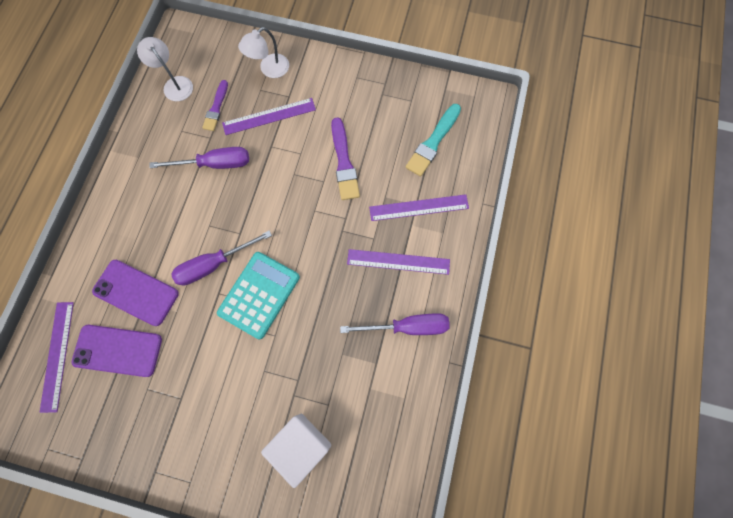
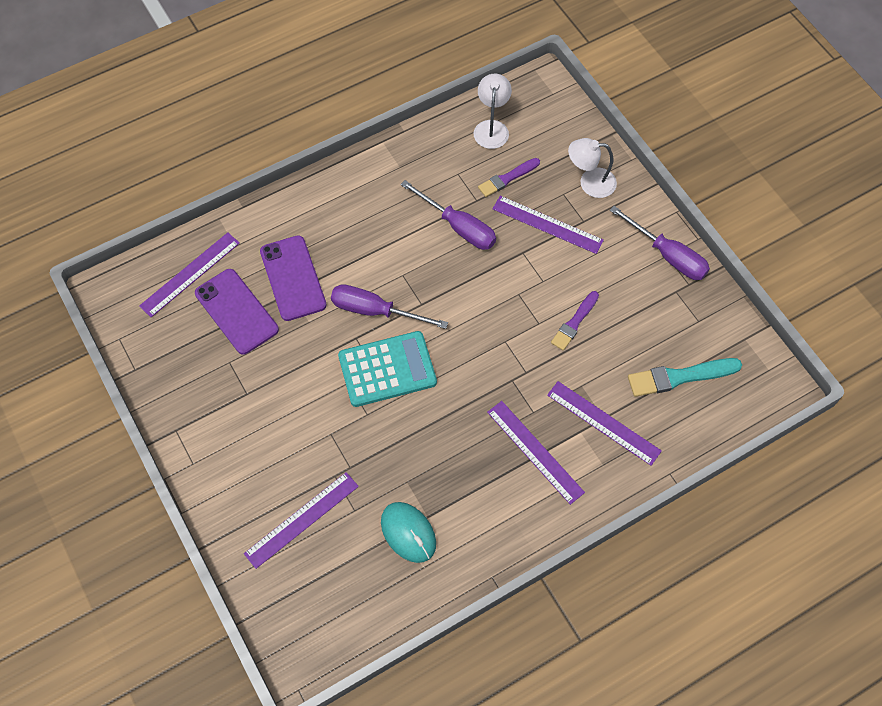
camera: 45 degrees right, 10 degrees down
(301, 445) = (302, 519): white cube -> purple ruler
(344, 162) = (574, 322): purple brush -> purple brush, size x0.66
(375, 385) = (408, 533): none -> turquoise mouse
(407, 327) = (486, 513): purple screwdriver -> purple screwdriver (668, 255)

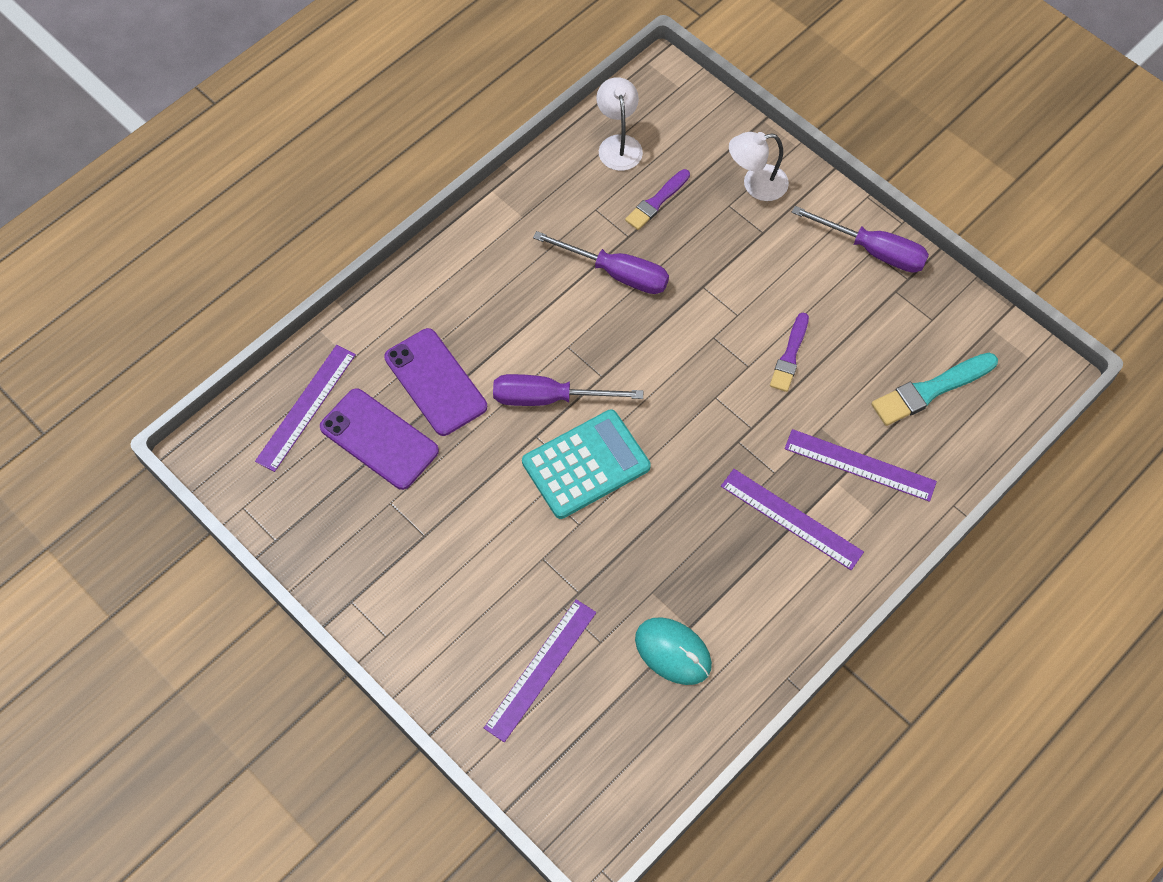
camera: 15 degrees left, 0 degrees up
(547, 224) = (721, 246): purple ruler -> none

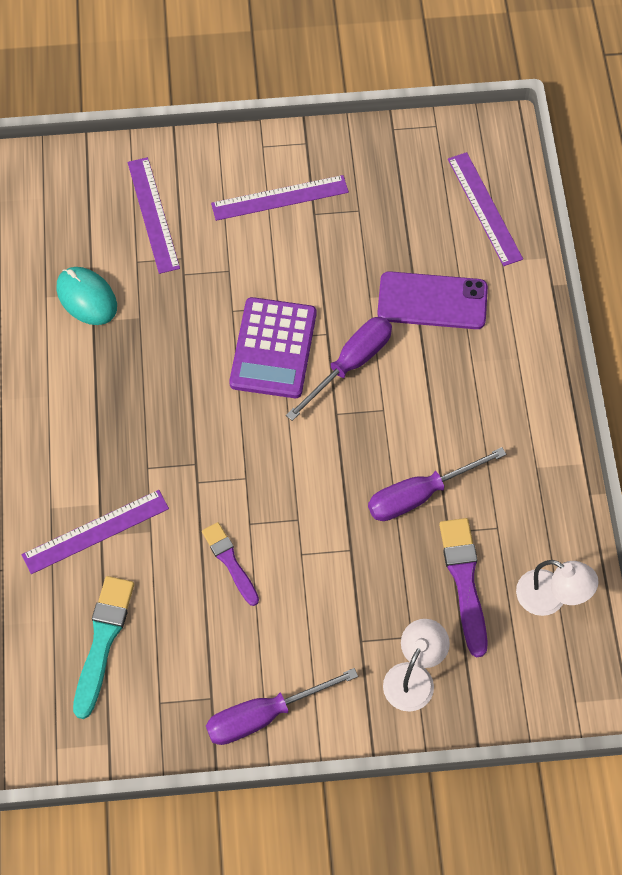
camera: 130 degrees right, 0 degrees up
(379, 439) = (416, 235): purple phone -> none
(586, 465) = (273, 348): turquoise calculator -> purple calculator
(657, 201) = (464, 581): purple brush -> purple brush, size x1.51
(673, 652) = (86, 298): turquoise mouse -> turquoise mouse turned 60 degrees clockwise
(791, 519) = (102, 448): purple ruler -> purple ruler (280, 198)

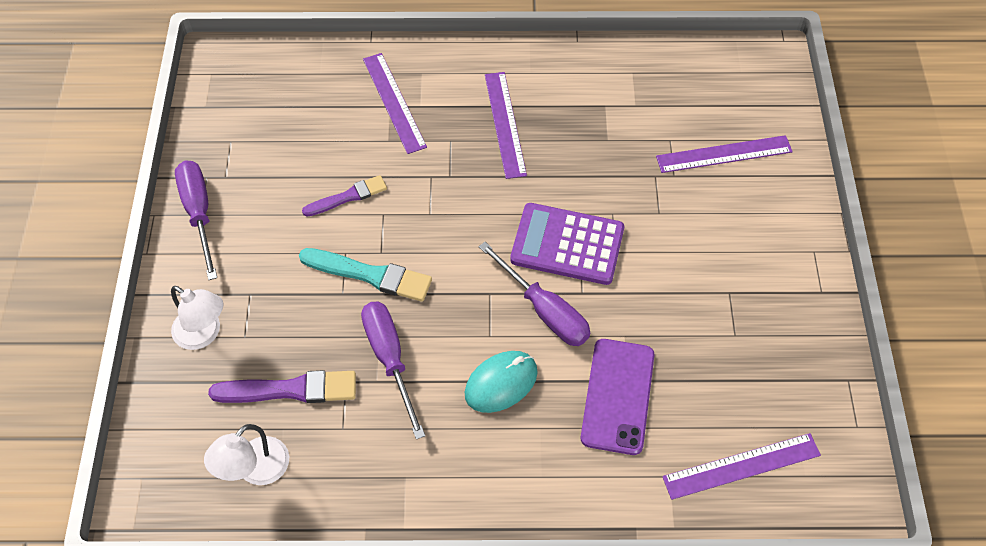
camera: 95 degrees right, 5 degrees down
(86, 298) = (630, 101): turquoise mouse -> turquoise mouse (501, 383)
(102, 641) = (293, 104): turquoise brush -> turquoise brush (370, 275)
(280, 198) = (748, 262): purple ruler -> purple ruler (505, 124)

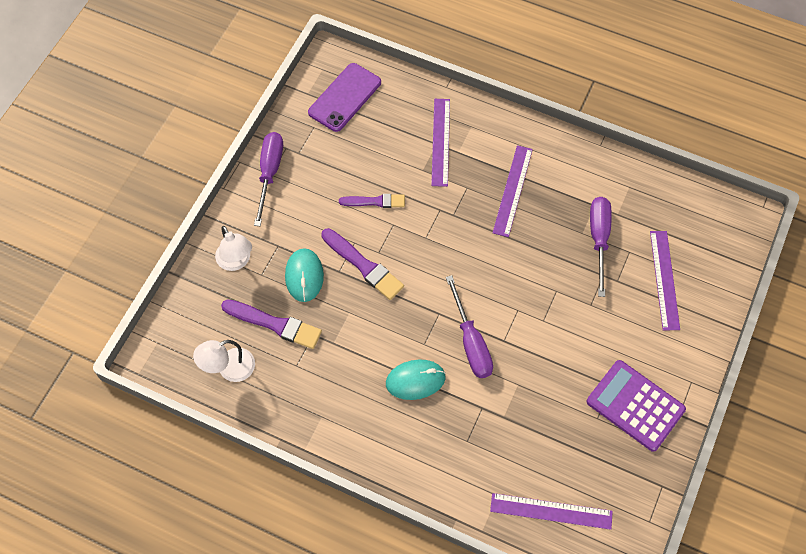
camera: 25 degrees right, 5 degrees up
(301, 316) = (304, 276): none -> turquoise mouse
(370, 275) = (363, 265): turquoise brush -> purple brush
(390, 359) = (349, 331): purple screwdriver -> purple screwdriver (599, 239)
(567, 244) = (511, 300): purple calculator -> purple calculator (635, 405)
(618, 396) = (490, 425): purple phone -> purple phone (345, 97)
(724, 154) = (664, 279): purple ruler -> purple ruler turned 75 degrees clockwise

